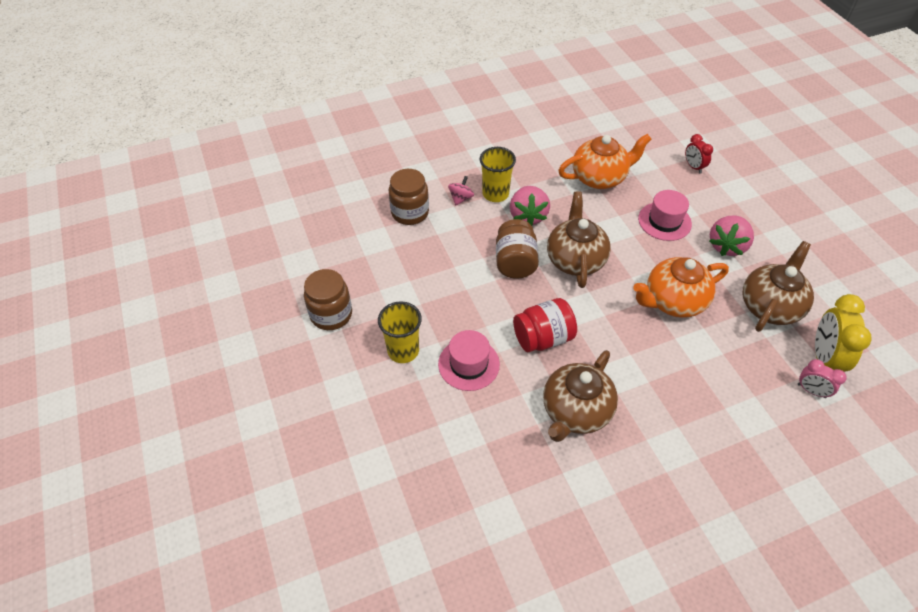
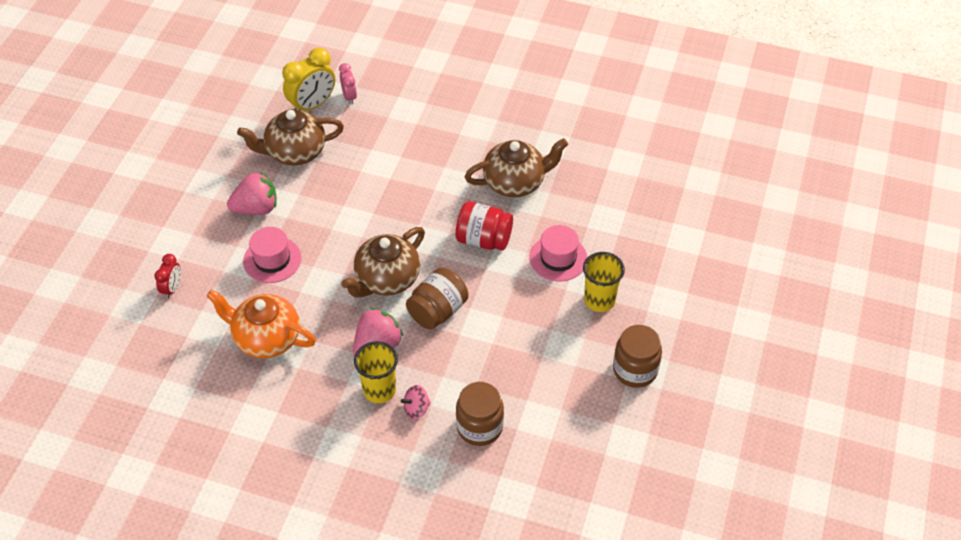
camera: 140 degrees left, 0 degrees up
(673, 301) = (356, 200): orange teapot -> none

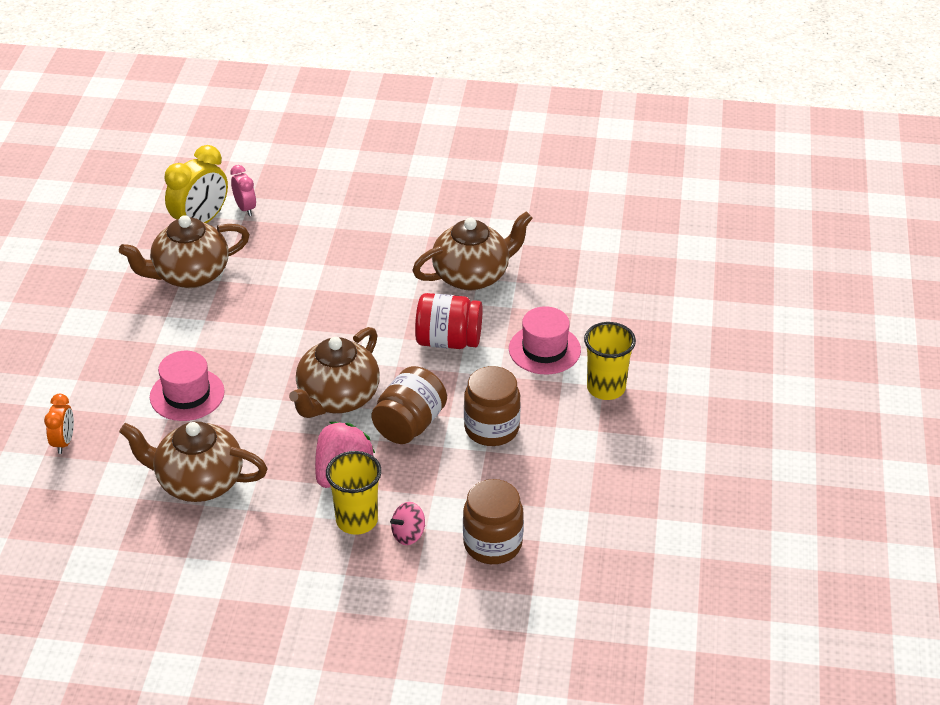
camera: 10 degrees left, 10 degrees down
(172, 288) = (64, 442): red clock -> orange clock
(256, 208) = (154, 341): pink strawberry -> none
(266, 338) = (199, 482): orange teapot -> brown teapot
(635, 370) = (668, 457): brown jar -> brown jar (491, 429)

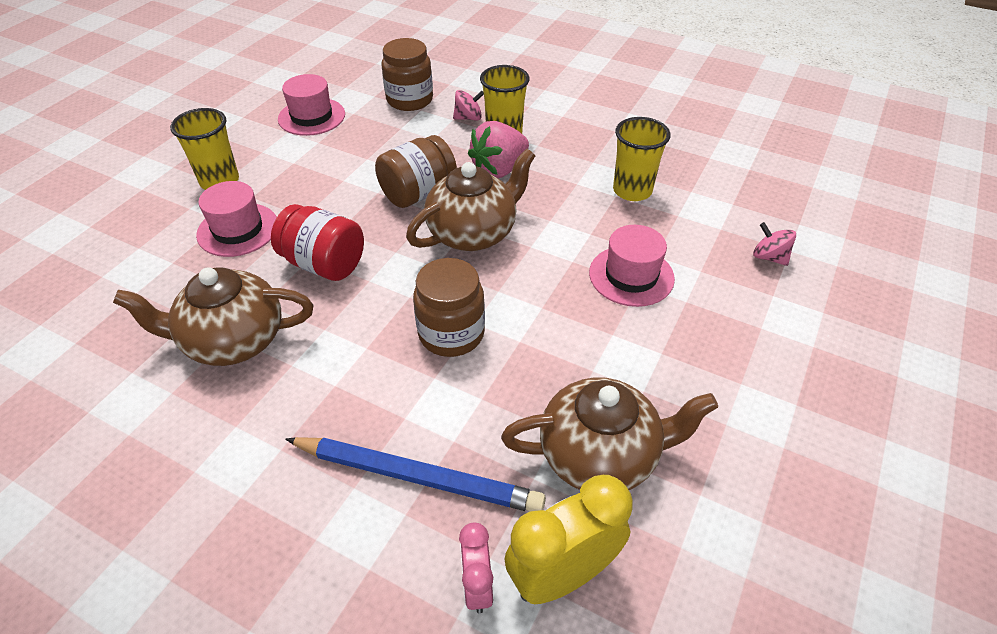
camera: 160 degrees left, 5 degrees up
(64, 442) = (769, 257): orange clock -> pink spinning top
(199, 482) = (632, 190): brown teapot -> yellow cup
(299, 240) = (418, 477): none -> blue pencil
(491, 429) = (348, 173): brown jar -> brown jar (451, 334)
(585, 488) = (311, 117): none -> pink hat

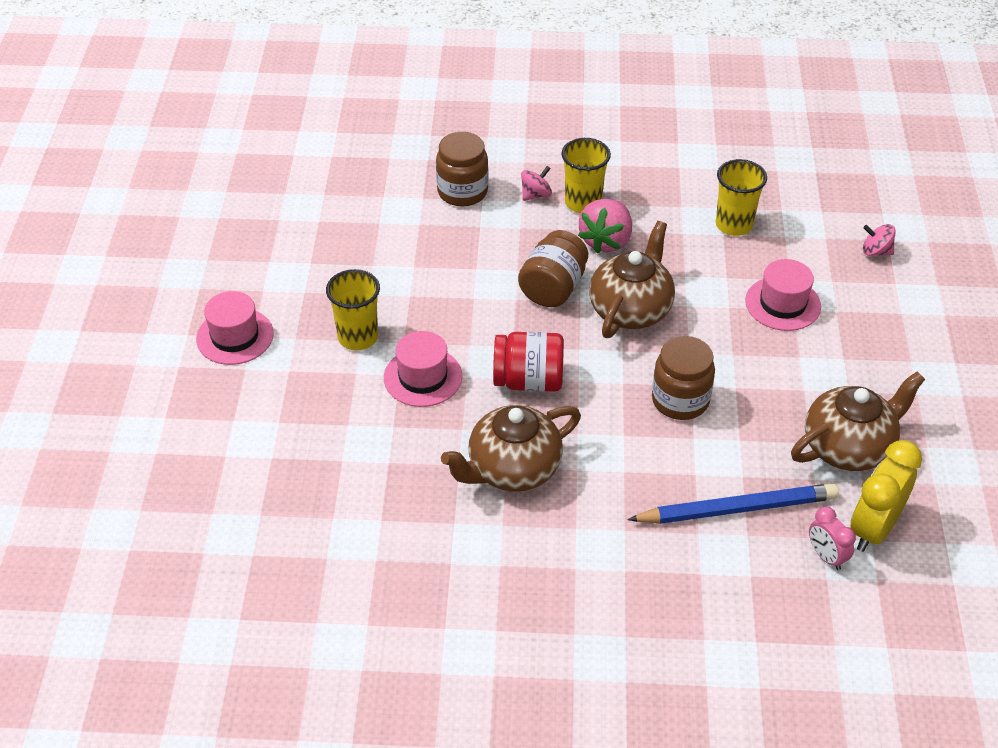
camera: 25 degrees left, 0 degrees up
(311, 117) = (381, 241): pink hat -> pink hat (235, 336)

